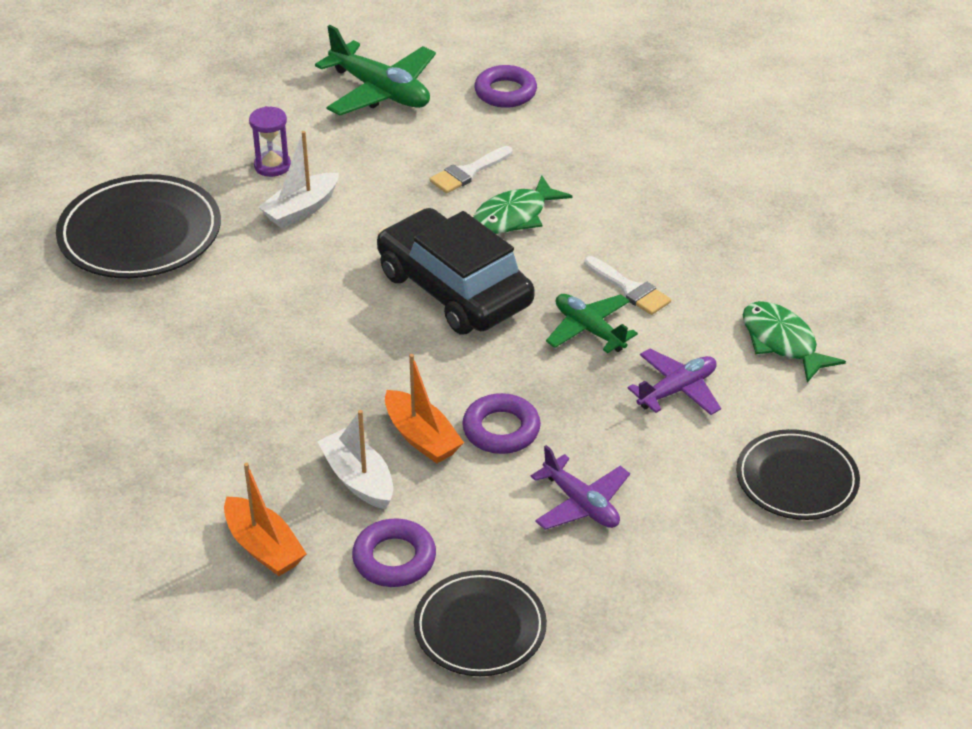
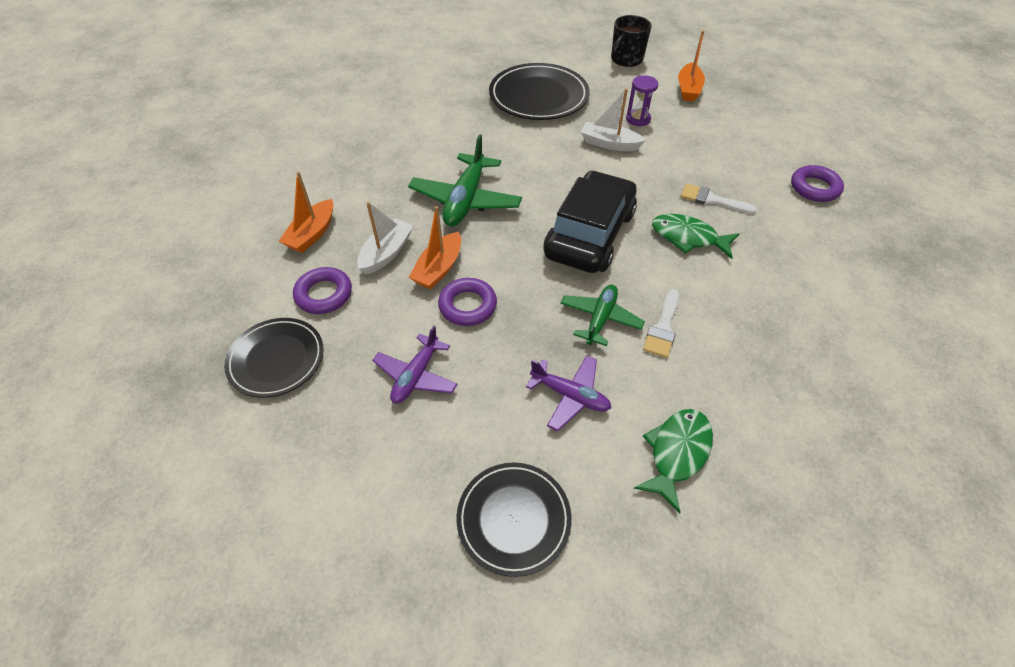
camera: 65 degrees right, 10 degrees up
(129, 122) = (626, 59): none -> black mug
(249, 99) = (688, 89): none -> orange boat
(380, 91) = (752, 134): green plane -> green plane (466, 200)

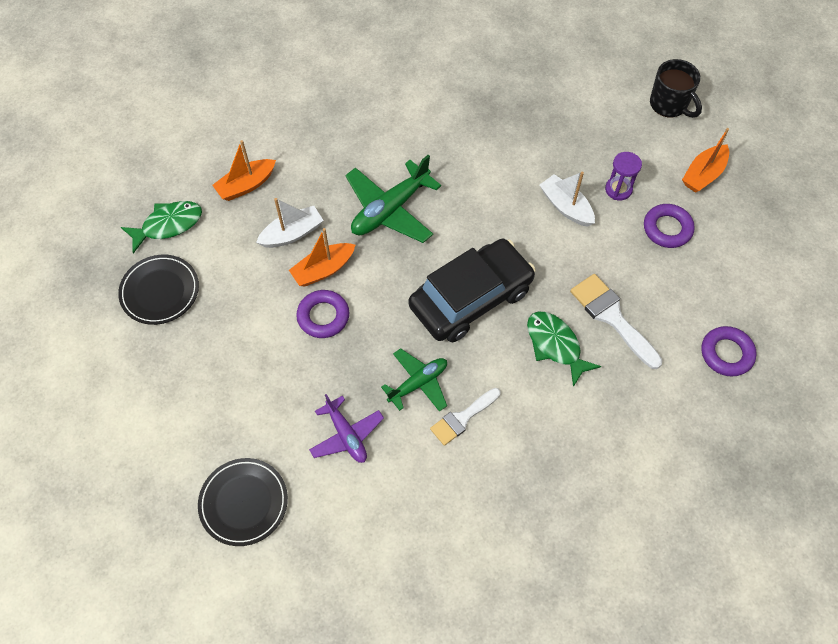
camera: 30 degrees right, 10 degrees up
(324, 294) = (223, 250): purple ring -> purple ring (667, 229)
(416, 376) = (247, 358): purple plane -> none
(538, 96) = (541, 116): black plate -> none
(626, 59) = (669, 105): black mug -> black mug turned 105 degrees counterclockwise
(677, 453) = (390, 523): green fish -> green fish (168, 225)
(711, 200) = (612, 317): white brush -> white brush, size x1.50

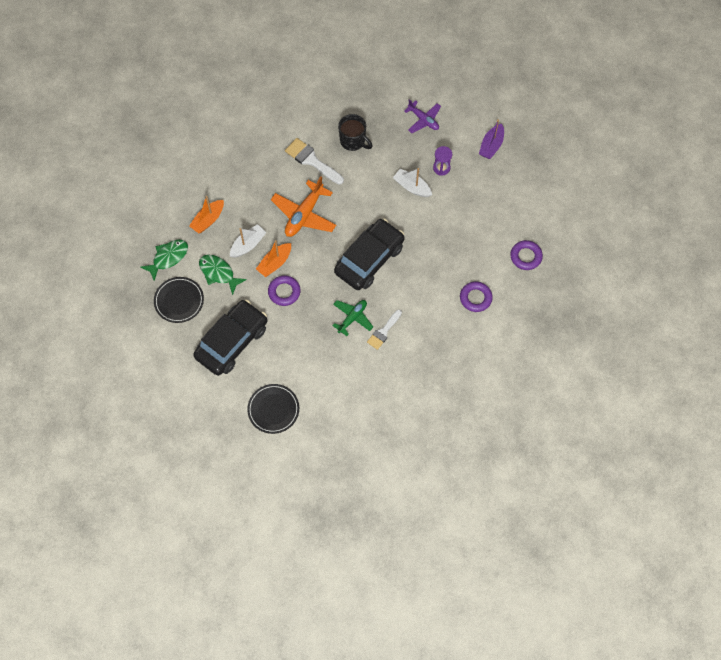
camera: 15 degrees left, 5 degrees up
(216, 374) = (232, 342): none -> black car
(346, 435) = (320, 358): purple plane -> purple plane (423, 120)
(390, 210) = (304, 215): green plane -> orange plane
(555, 345) = (426, 276): green fish -> green fish (218, 273)
(612, 317) = (455, 250): white brush -> white brush (311, 160)
(667, 229) = (476, 187): purple ring -> purple ring (475, 298)
(669, 105) = (461, 102): black mug -> black mug (353, 141)
(703, 174) = (491, 145): orange boat -> purple boat

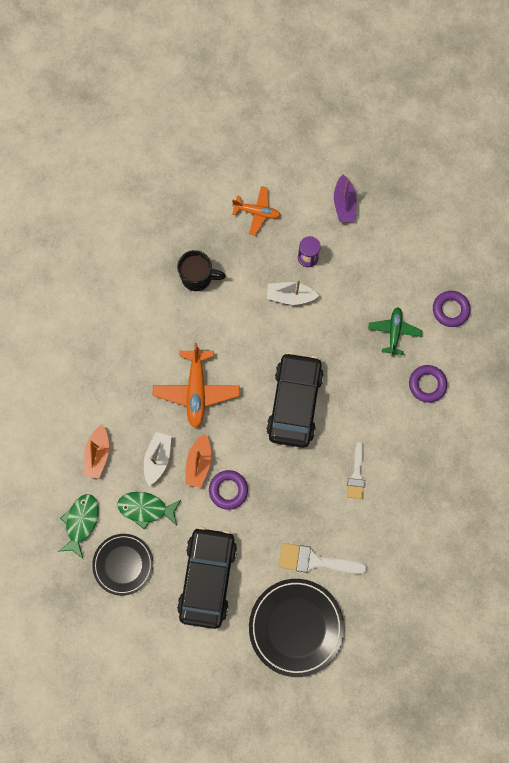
camera: 30 degrees left, 10 degrees up
(273, 409) = (296, 627): black plate -> black plate, size x1.54
(311, 160) = (167, 324): white brush -> white brush (315, 561)
(352, 318) = (316, 478): green plane -> green plane (394, 332)
(423, 120) = (257, 212): purple plane -> orange plane

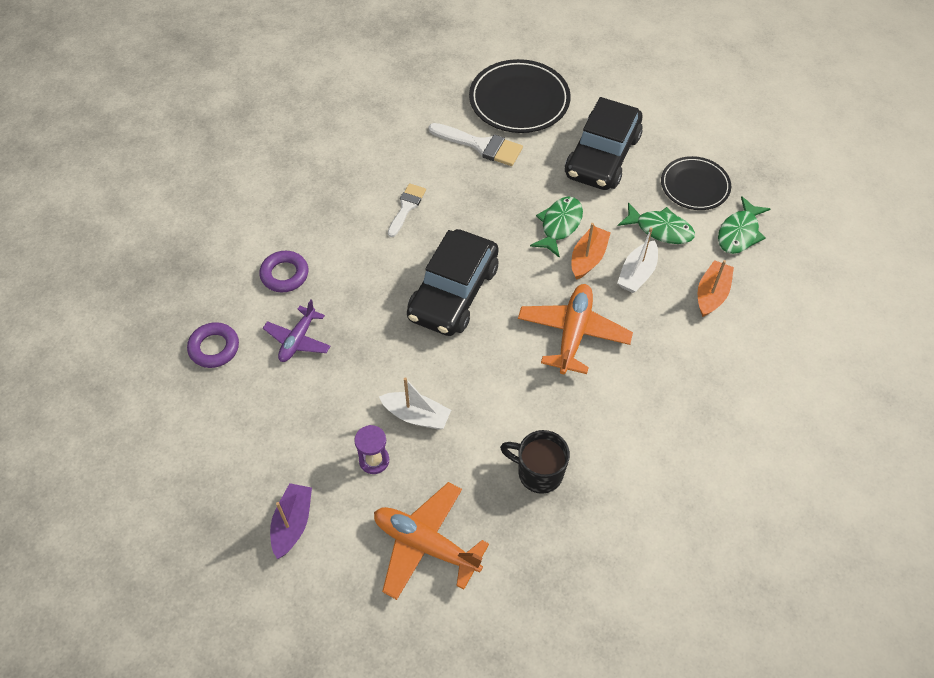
camera: 165 degrees left, 20 degrees down
(228, 490) = (559, 225): purple ring -> green fish
(257, 212) = (425, 545): orange plane -> orange plane, size x1.59
(394, 332) = (298, 340): green plane -> purple plane

